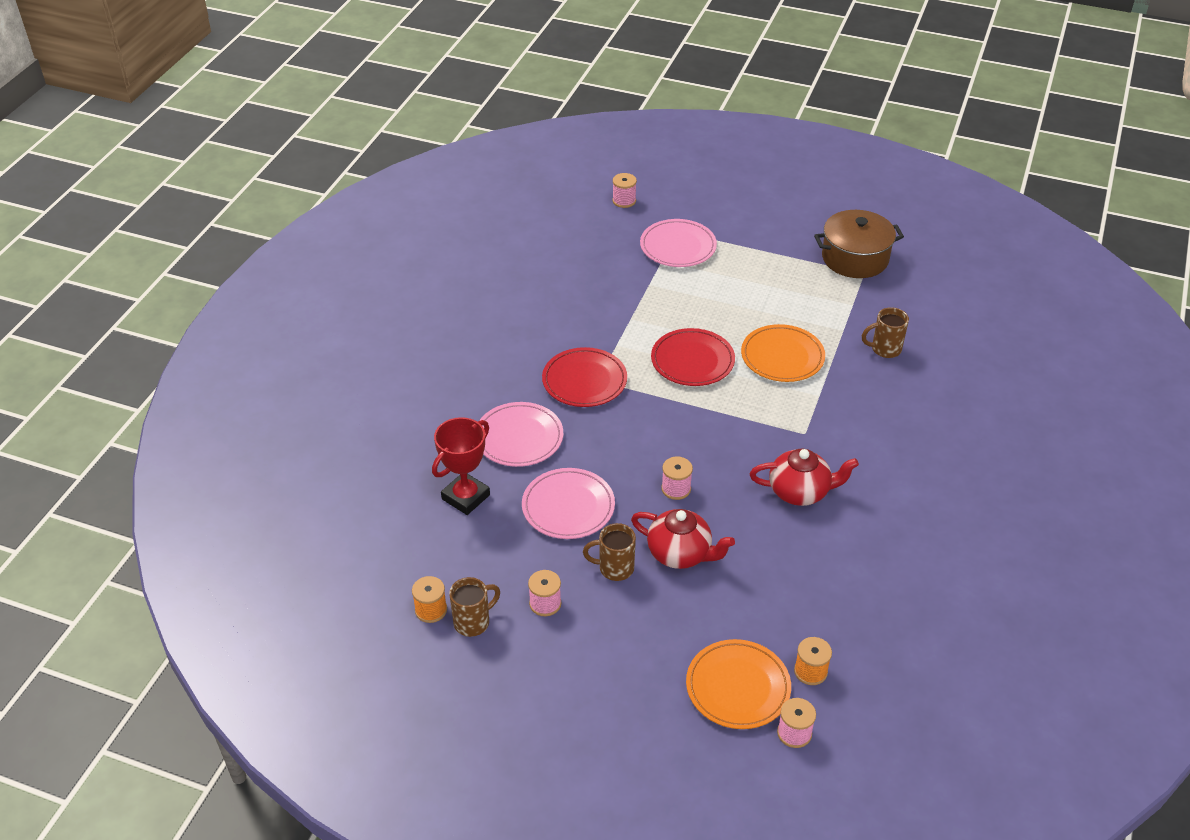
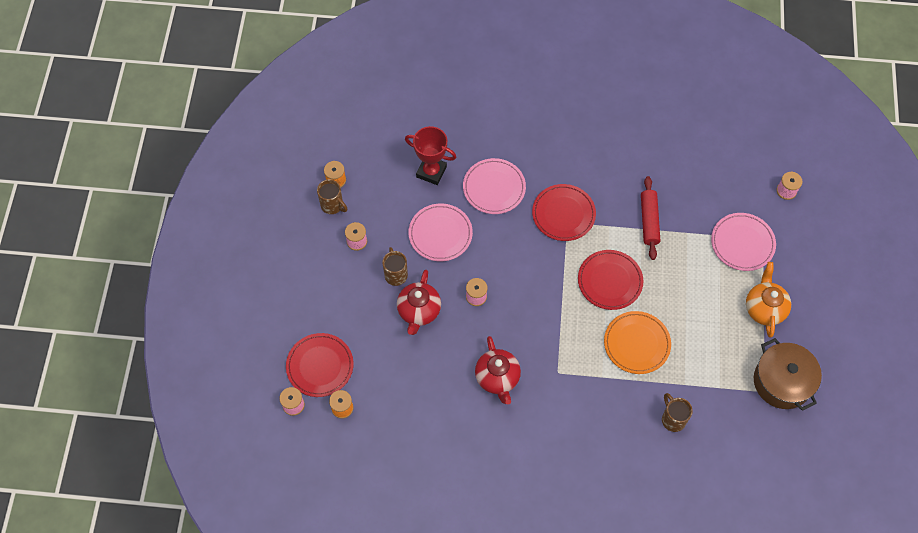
camera: 75 degrees right, 20 degrees up
(622, 310) = (649, 221): none -> red rolling pin
(738, 687) = (320, 366): orange plate -> red plate
(763, 250) = (764, 308): none -> orange teapot

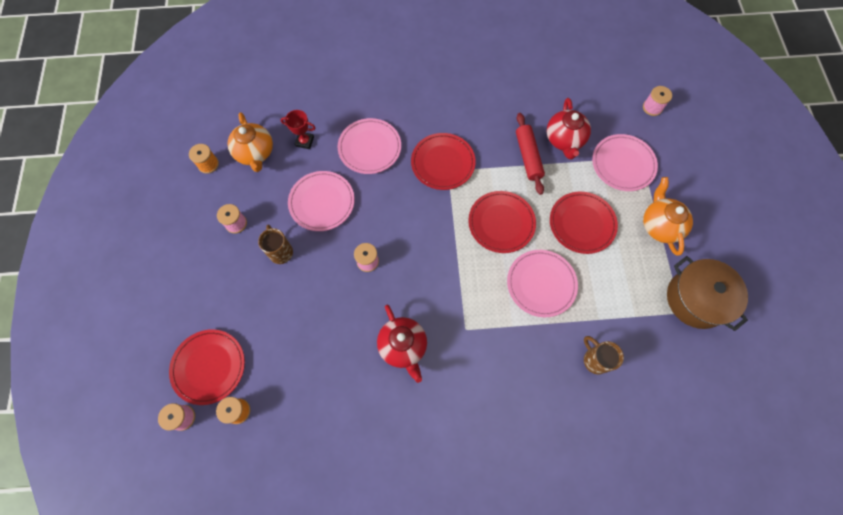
camera: 10 degrees left, 5 degrees up
(332, 205) = (207, 190): brown mug -> none
(382, 176) = (255, 153): none -> orange teapot
(419, 311) = (309, 287): red teapot -> red teapot (564, 140)
(431, 172) = (305, 141): red trophy -> red trophy, size x0.63
(636, 344) = (541, 284): orange plate -> pink plate
(688, 294) = (582, 224): none -> red plate

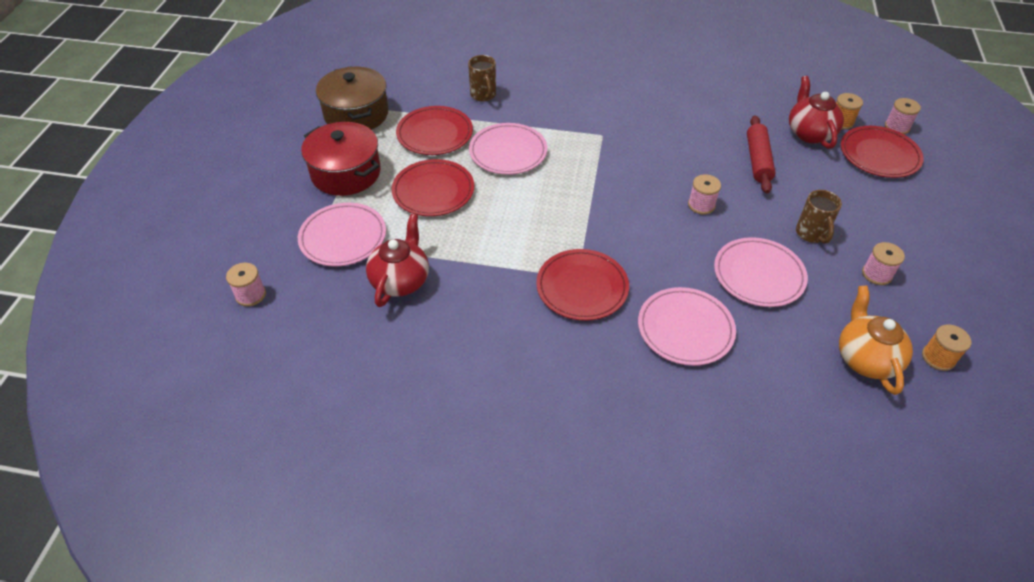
camera: 165 degrees left, 20 degrees down
(305, 141) = (787, 359): red trophy -> none
(403, 346) = (670, 134): red teapot -> red teapot (809, 133)
(501, 223) = (529, 209): red plate -> red plate (435, 134)
(528, 157) = (461, 271): red rolling pin -> red rolling pin (758, 160)
(660, 225) = (346, 173): orange teapot -> red pot

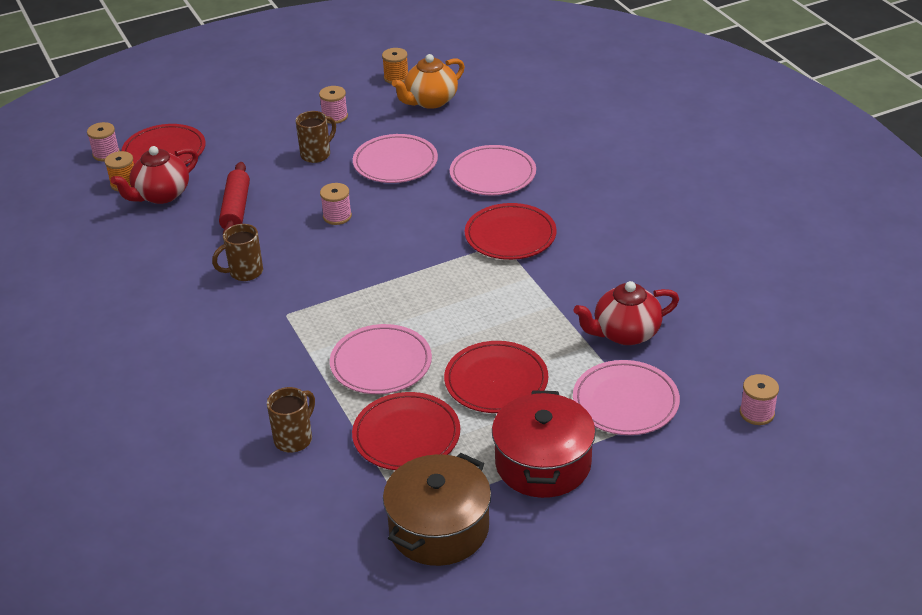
camera: 125 degrees left, 10 degrees down
(668, 135) = (245, 272): none -> brown mug
(758, 160) = (236, 209): red rolling pin -> red rolling pin turned 60 degrees counterclockwise

